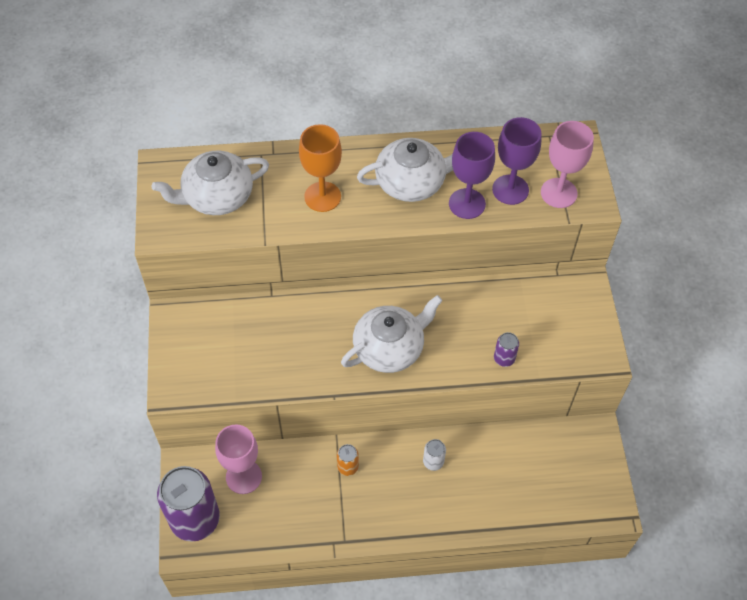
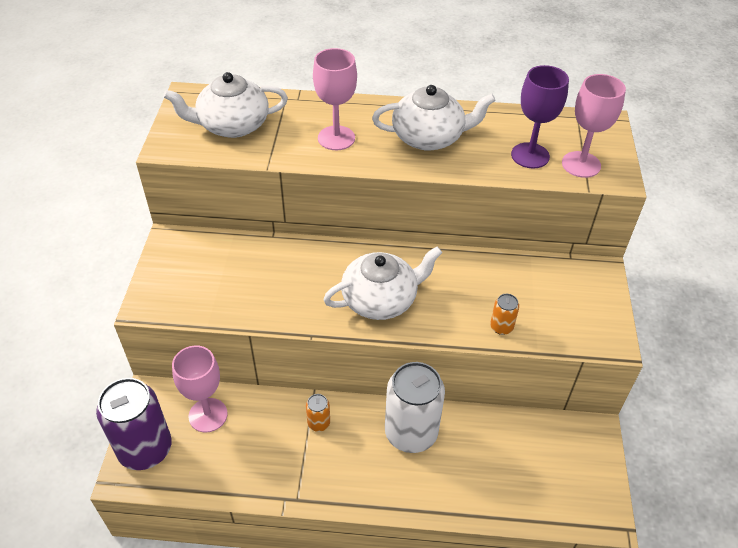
camera: 10 degrees right, 10 degrees down
(322, 197) = (336, 138): orange goblet -> pink goblet
(433, 462) = (411, 433): white can -> white can, size x2.31
(467, 204) = (482, 161): purple goblet -> none
(504, 358) = (501, 327): purple can -> orange can

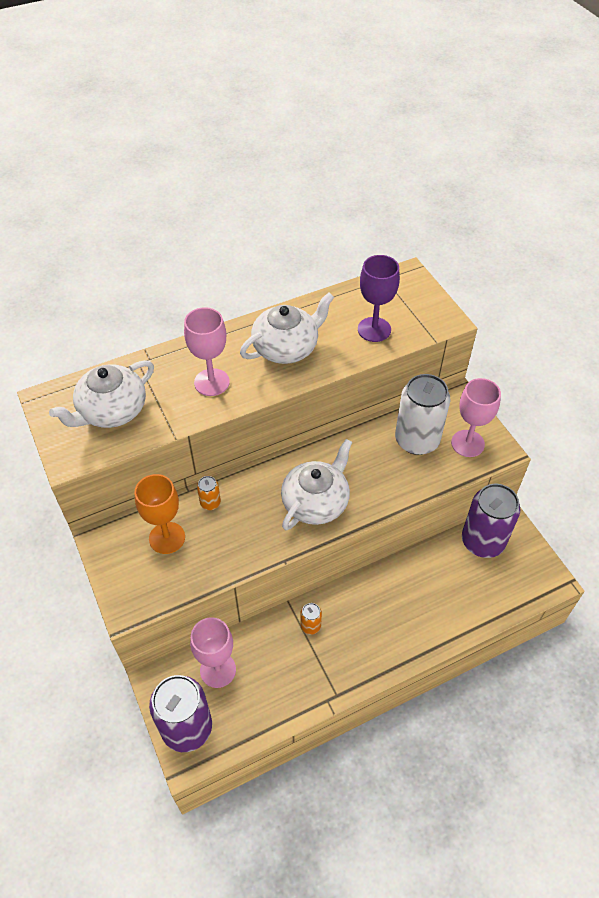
camera: 30 degrees left, 5 degrees up
(224, 265) = (167, 538): none -> orange goblet
(411, 433) = (384, 594): white can -> white can (417, 440)
(501, 327) = (419, 478): orange can -> orange can (210, 503)
(552, 437) = (482, 541): none -> purple can
(581, 164) = (415, 321): pink goblet -> pink goblet (467, 443)

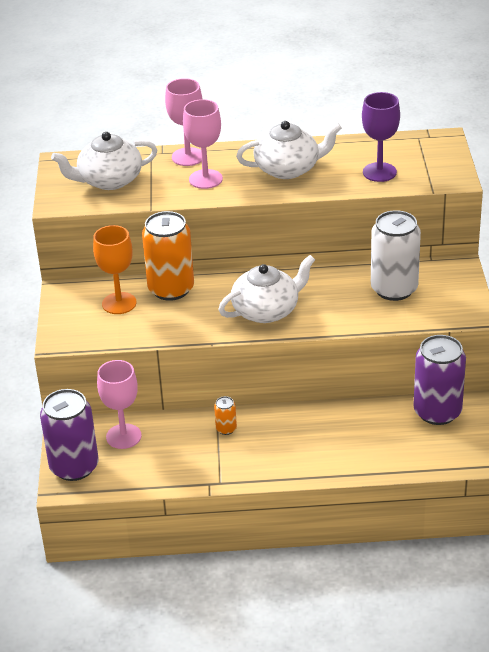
camera: 25 degrees right, 15 degrees down
(210, 503) = (171, 289): orange can -> orange can, size x2.31
(467, 443) = (443, 302): pink goblet -> pink goblet (188, 157)

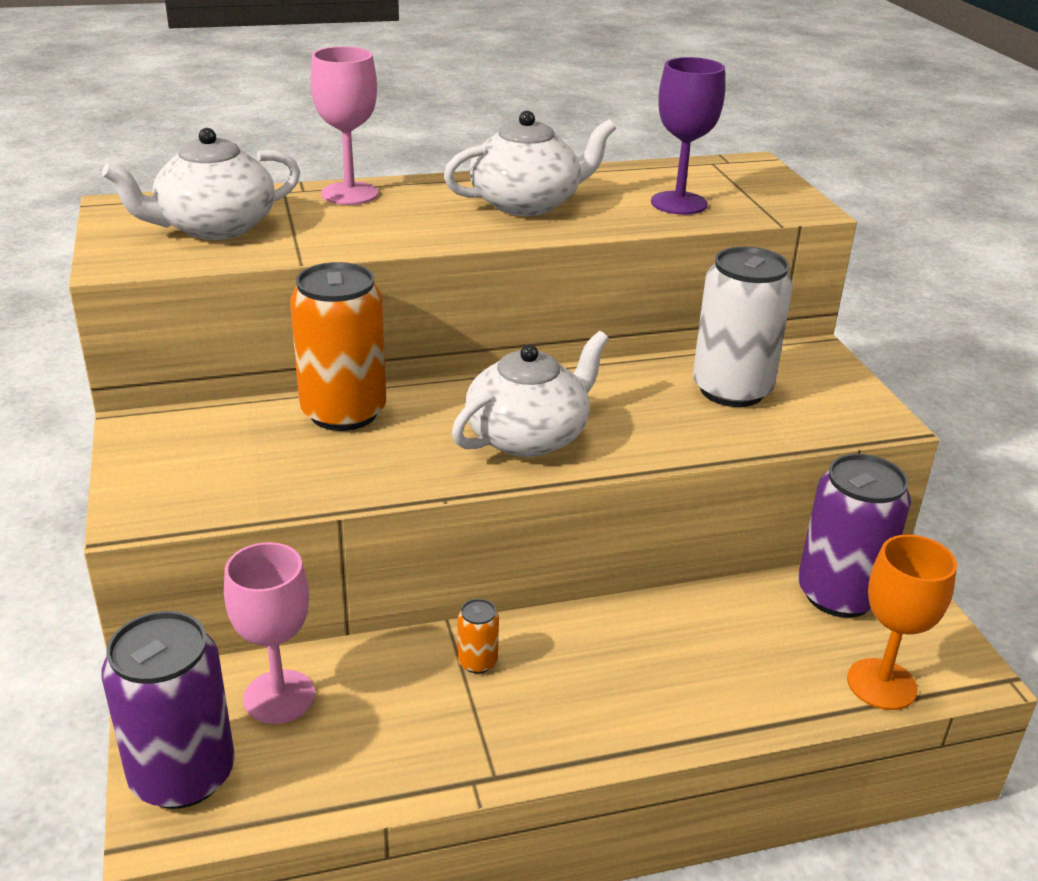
camera: 15 degrees left, 5 degrees down
(119, 303) = (250, 441): orange goblet -> orange goblet (881, 684)
(205, 179) = (390, 220): pink goblet -> none

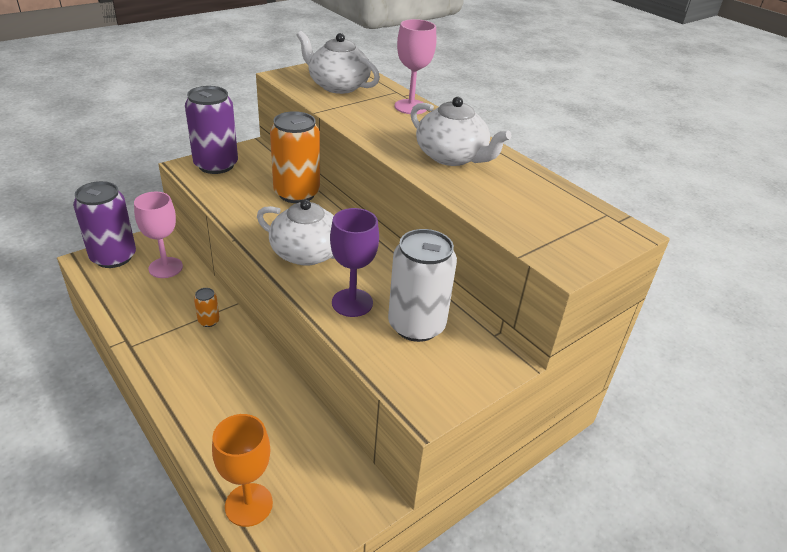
camera: 65 degrees right, 5 degrees up
(679, 203) = (512, 209): purple goblet -> purple goblet (352, 303)
(838, 594) = (333, 470): purple can -> purple can (216, 165)

